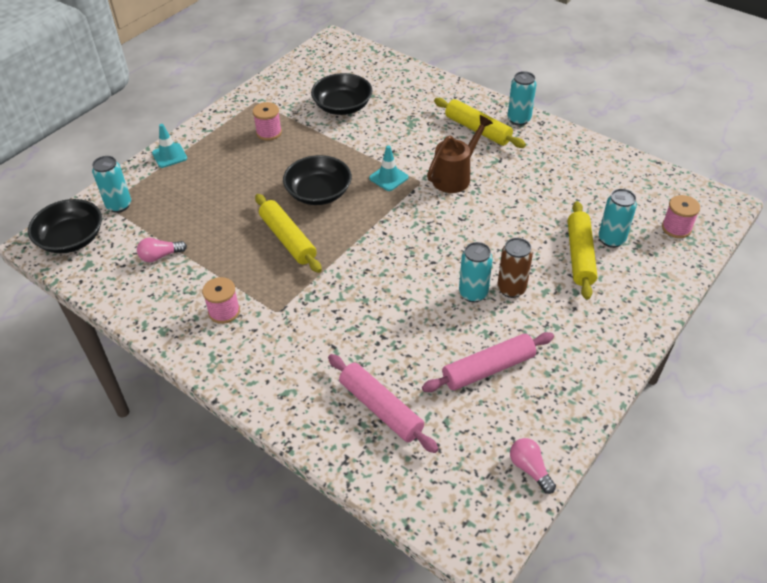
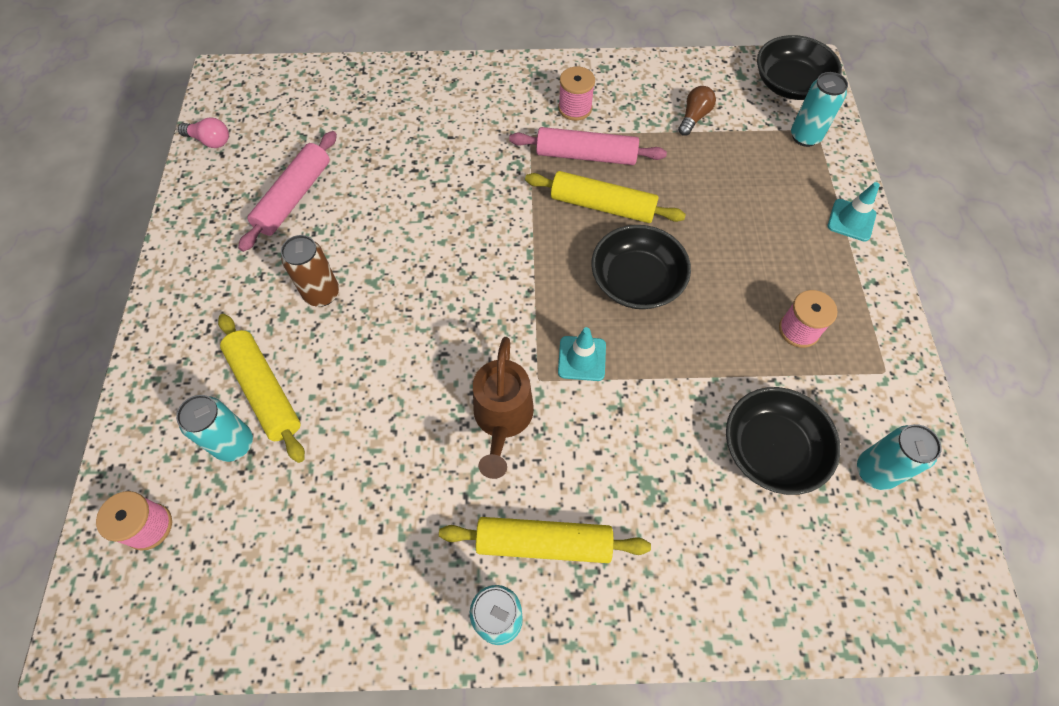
camera: 140 degrees right, 15 degrees up
(160, 256) = (694, 117): pink light bulb -> brown light bulb
(380, 408) = (365, 115): pink rolling pin -> pink rolling pin (586, 155)
(473, 293) = (360, 263): turquoise can -> turquoise can (874, 471)

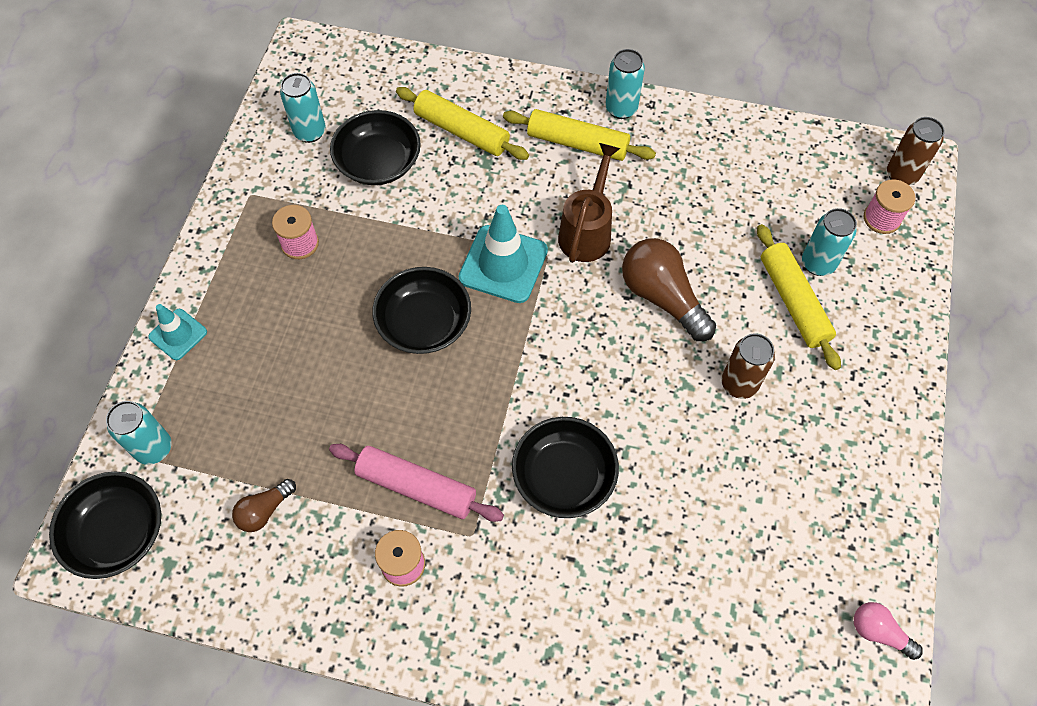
camera: 165 degrees left, 0 degrees up
(110, 606) = (901, 175): none -> brown can
(294, 197) = (769, 513): pink rolling pin -> none
(406, 362) = (662, 297): none -> brown light bulb
(469, 187) = (564, 476): none -> black bowl
(582, 358) = (503, 264): turquoise traffic cone -> turquoise traffic cone, size x1.73
(602, 206) = (424, 414): yellow rolling pin -> yellow rolling pin (462, 131)

